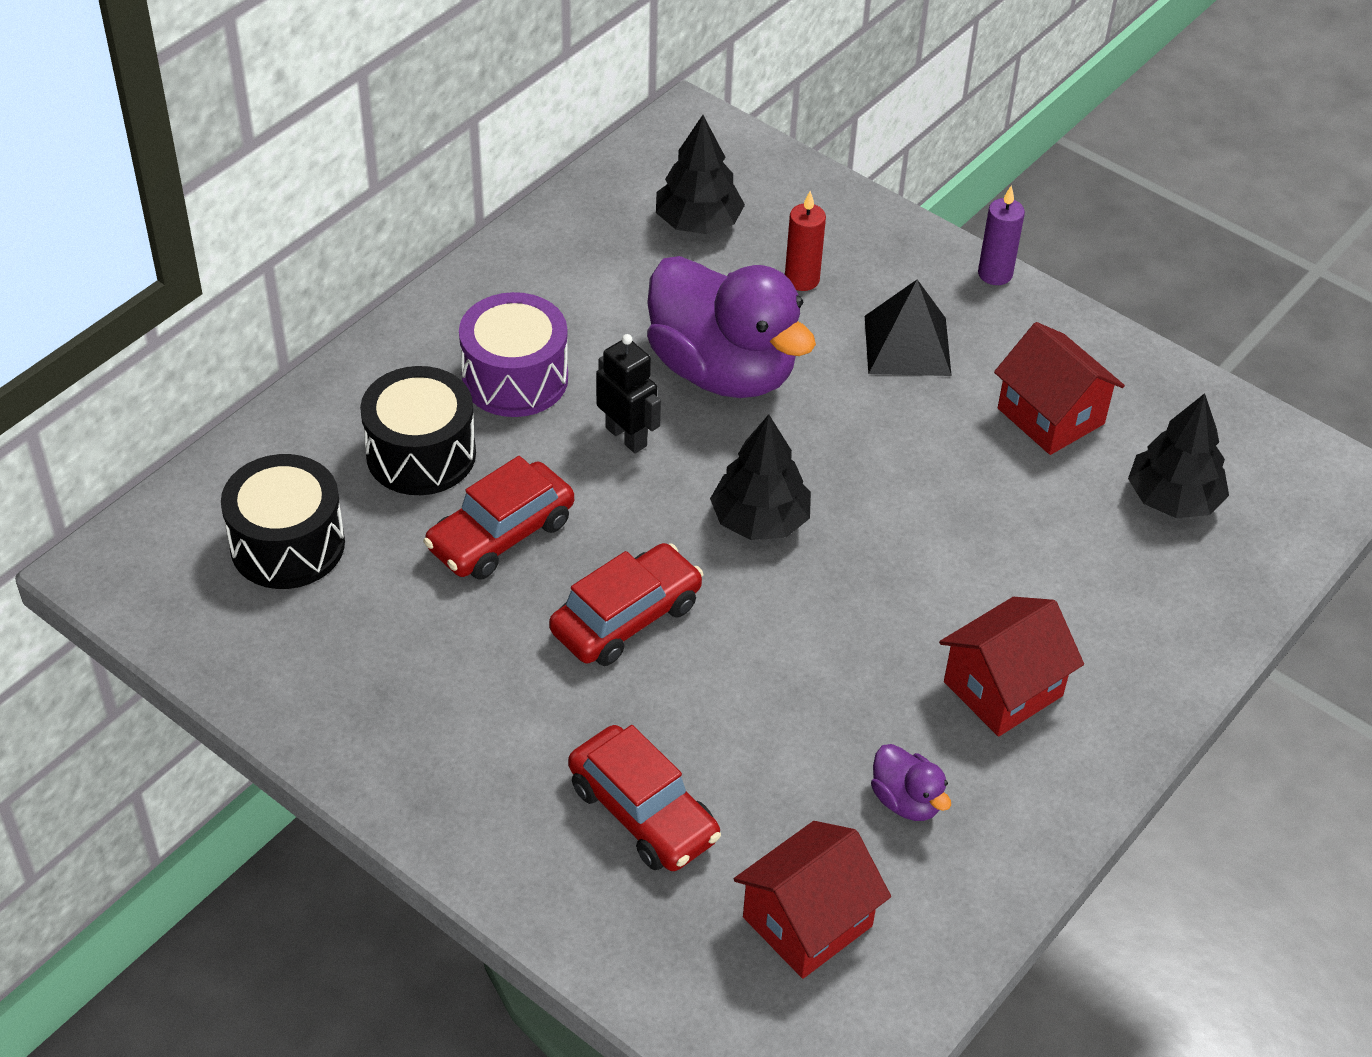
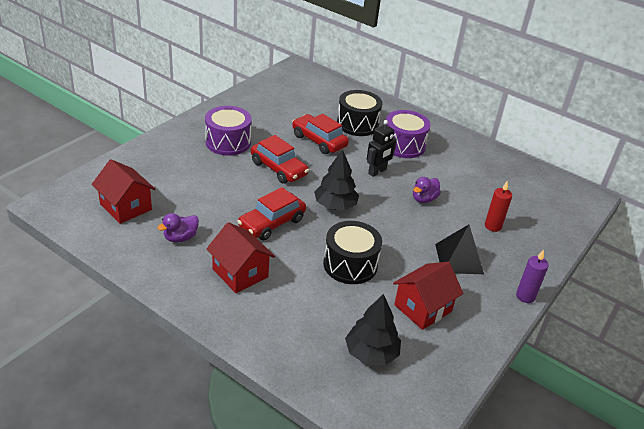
camera: 85 degrees right, 10 degrees down
(287, 545) = (309, 98): black drum -> black drum (350, 264)
(513, 722) = (228, 142): none -> purple drum
(643, 812) = (184, 170): red car -> red car (271, 223)
(698, 222) = (519, 196): black tree -> none
(723, 370) = (424, 199): purple duck -> purple duck, size x0.42

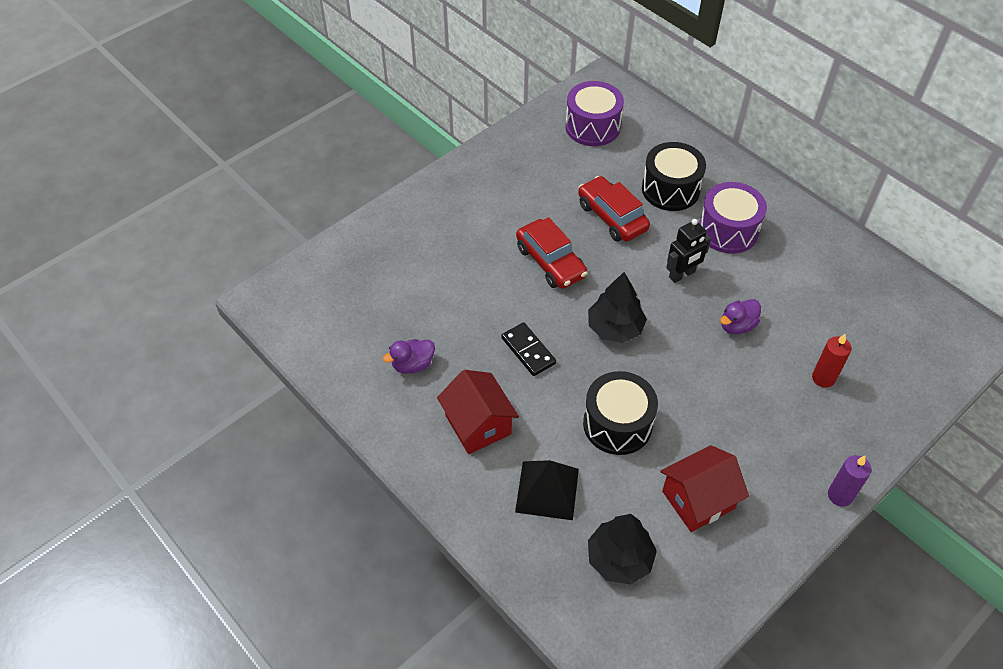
camera: 15 degrees right, 15 degrees up
(126, 207) = (352, 312): red house -> none
(228, 142) = (491, 213): purple drum -> purple drum (592, 127)
(271, 223) = (528, 351): red car -> black domino
(459, 258) = (763, 427): black pyramid -> black pyramid (547, 490)

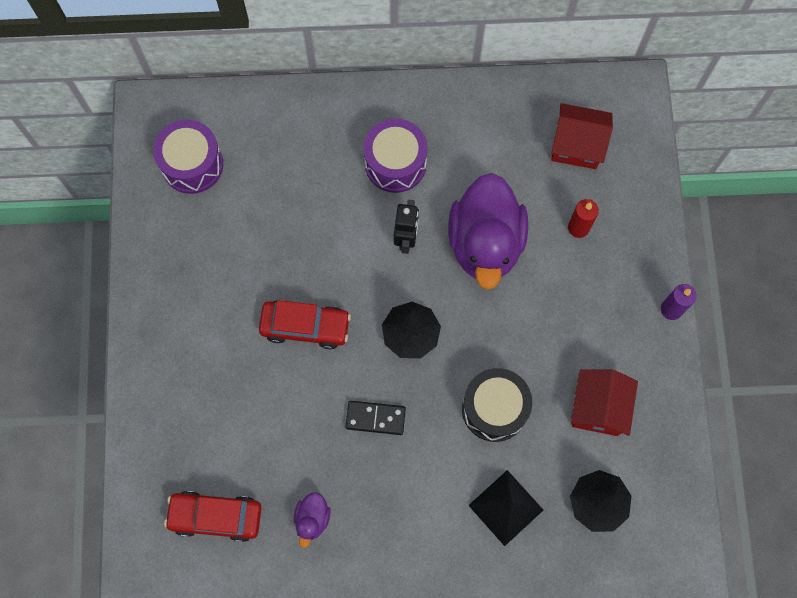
camera: 50 degrees left, 20 degrees up
(478, 424) = (409, 512): red house -> red house (576, 145)
(612, 217) = (303, 238): red car -> red car (216, 517)
(670, 189) = (316, 167): black drum -> none
(737, 326) = (485, 243): purple duck -> purple duck, size x2.37

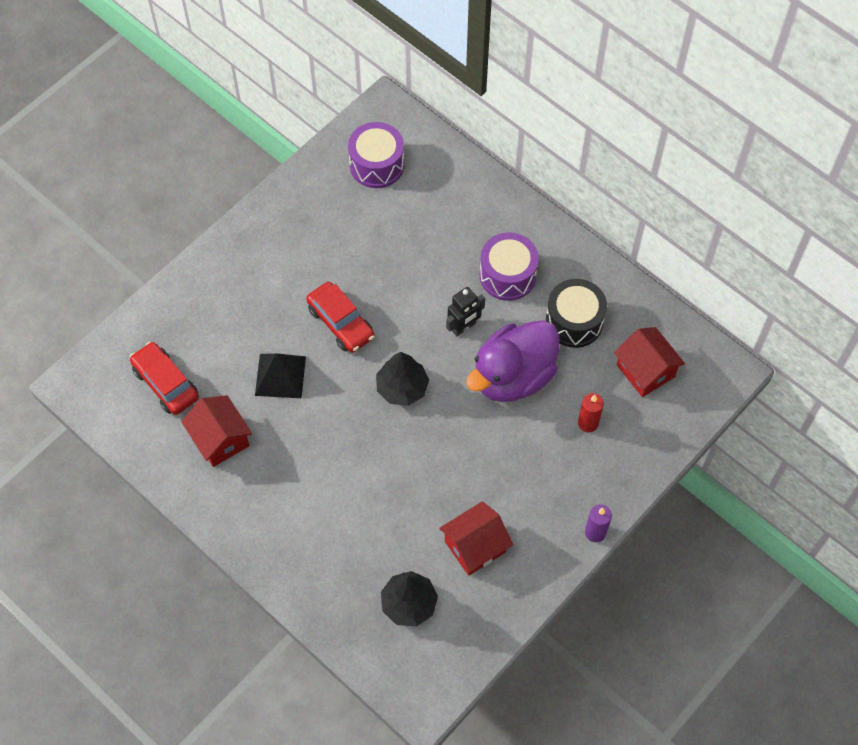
camera: 45 degrees right, 10 degrees down
(312, 519) = (220, 439): purple duck -> red house
(375, 418) = (324, 417): black domino -> none
(494, 409) = (405, 482): black drum -> black drum (574, 321)
(505, 507) = (346, 548): black pyramid -> black pyramid (280, 375)

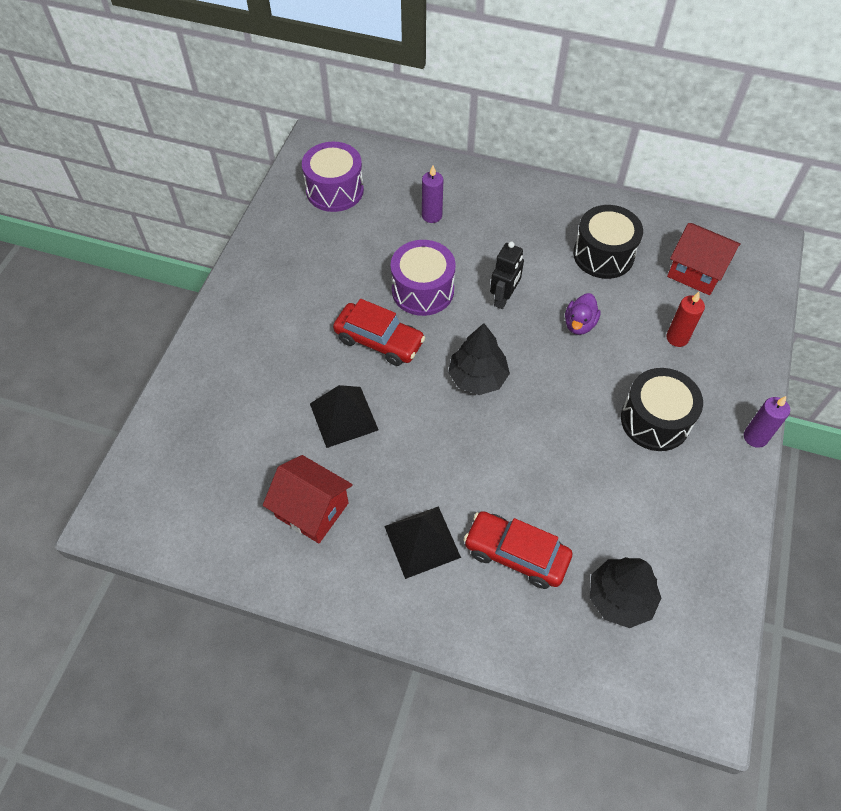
camera: 25 degrees left, 5 degrees down
(166, 383) = (219, 475): red car -> red car (516, 554)
(288, 498) = (422, 541): none -> black pyramid
(447, 223) = (432, 216): none -> purple candle
(475, 546) = (649, 504): red house -> none
(507, 275) = (516, 238): purple drum -> purple drum (422, 290)
(513, 376) = (579, 324): purple duck -> purple duck, size x0.42
(523, 484) = (655, 420): none -> black drum

